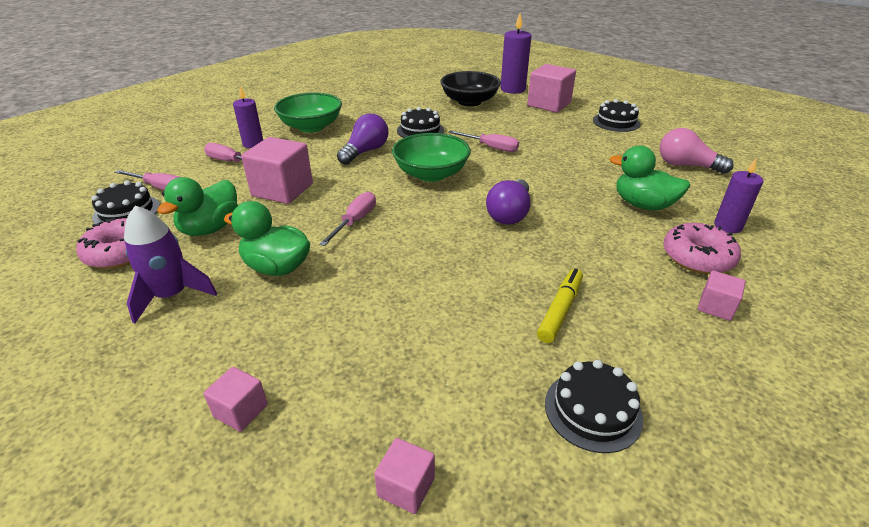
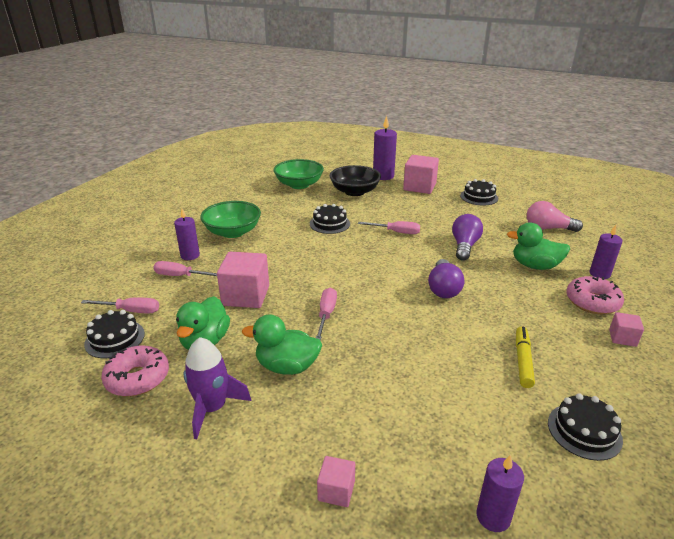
camera: 15 degrees left, 5 degrees down
(365, 151) = (295, 250): purple light bulb -> purple light bulb (464, 246)
(406, 487) = (493, 516): pink cube -> purple candle
(431, 174) = (362, 263): green bowl -> green bowl (299, 185)

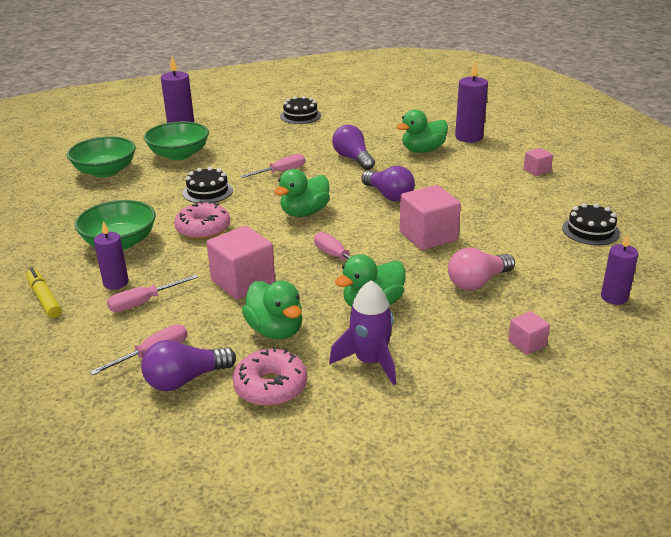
camera: 45 degrees left, 0 degrees up
(115, 339) = (185, 379): black cake -> purple light bulb
(354, 192) = (179, 155): black bowl -> green bowl
(361, 269) = (304, 213): none -> green duck
(419, 187) = (234, 127): pink cube -> pink cube (428, 236)
(522, 361) = (507, 213): yellow marker -> yellow marker (44, 298)
(548, 228) = (390, 120): pink light bulb -> pink light bulb (478, 282)
(592, 302) = (491, 157): pink donut -> pink donut (203, 229)
(599, 274) = (469, 137): purple candle -> purple candle, size x1.51

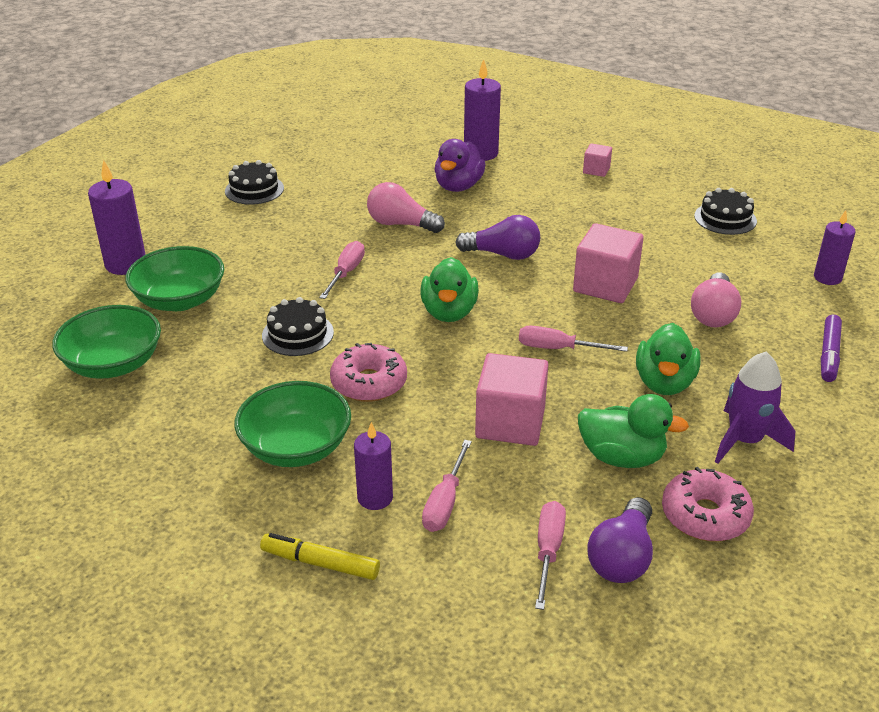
camera: 40 degrees left, 5 degrees up
(353, 159) = (401, 224): purple light bulb -> pink light bulb
(423, 150) = (458, 186): green duck -> purple duck
(527, 343) = (829, 354): pink cube -> purple marker

